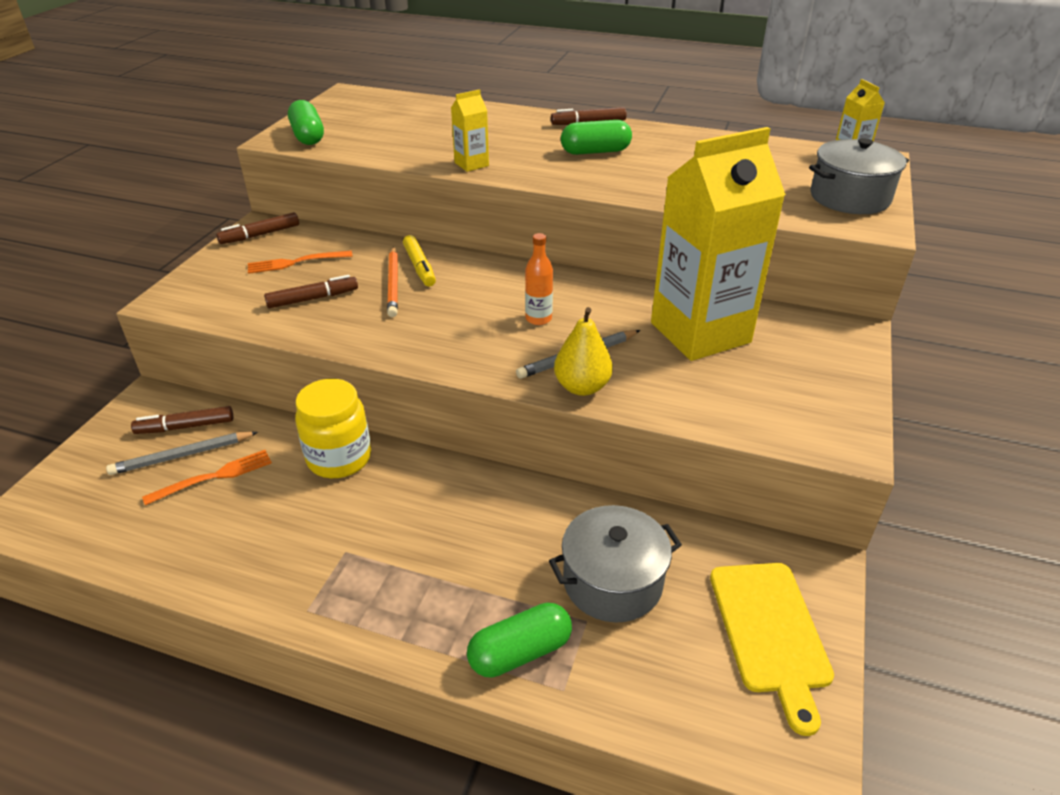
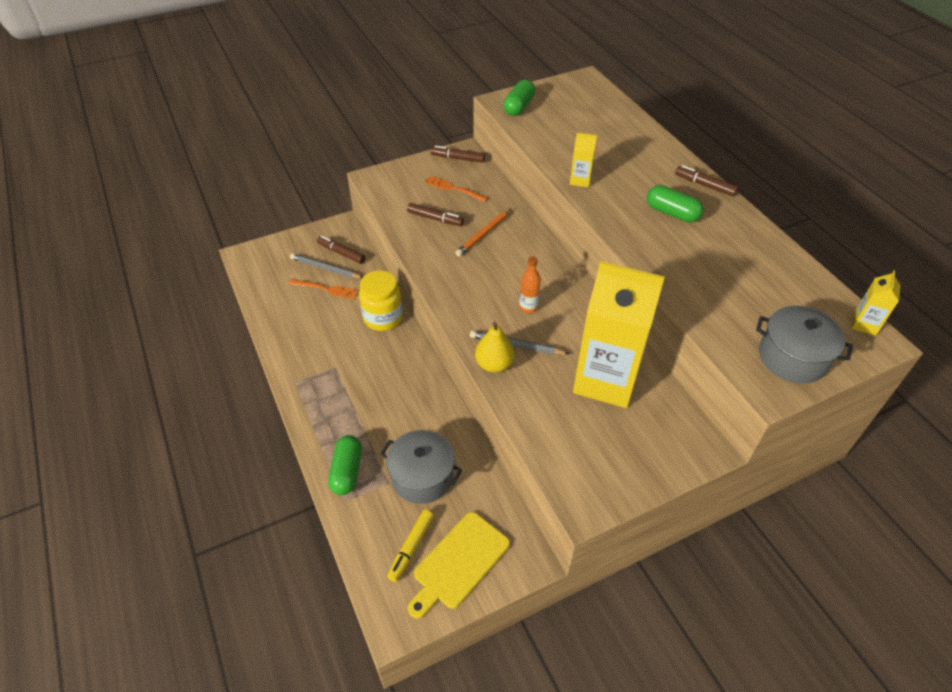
camera: 45 degrees right, 10 degrees up
(419, 267) = (510, 231): yellow marker -> yellow marker (411, 547)
(520, 652) = (347, 471): green capsule -> green capsule turned 75 degrees clockwise

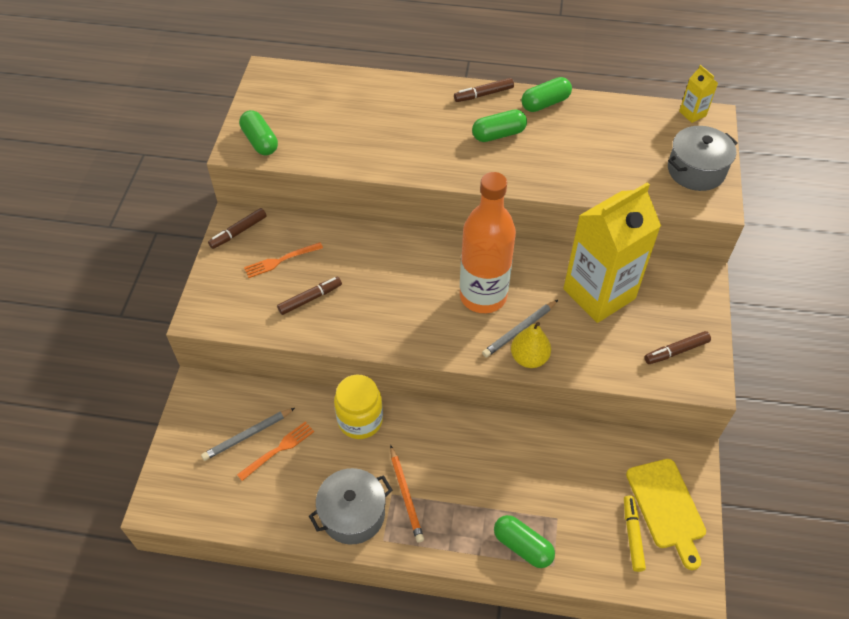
camera: 55 degrees left, 5 degrees up
(341, 253) = (238, 409): brown marker -> brown marker (676, 351)
(411, 547) = (632, 535): yellow marker -> yellow marker turned 150 degrees counterclockwise
(422, 476) = (567, 488): grey pot -> grey pot (353, 514)
(483, 234) = (365, 274): orange pencil -> orange pencil (406, 495)
(528, 307) = (483, 296): orange bottle -> orange bottle, size x2.46
(580, 180) = (406, 164): yellow carton -> none
(743, 223) = (545, 103): none -> green capsule

